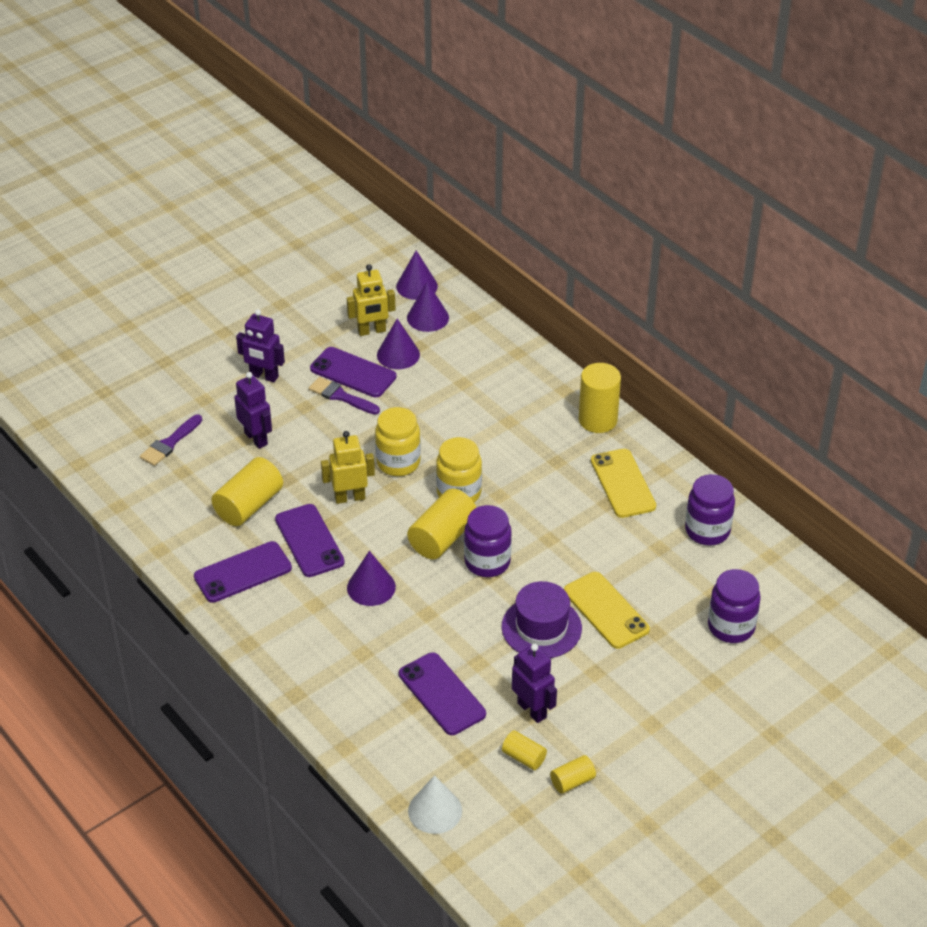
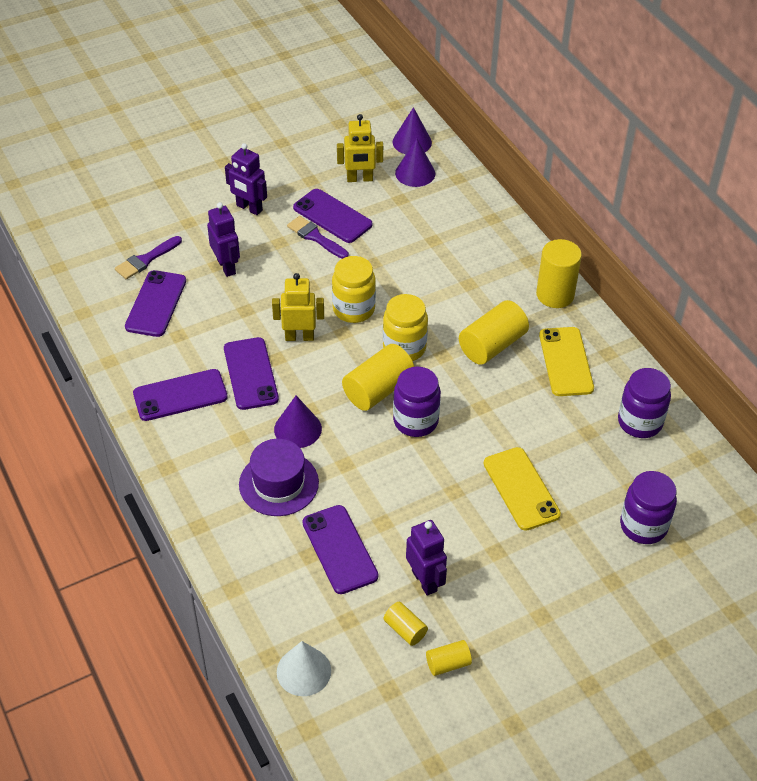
camera: 10 degrees right, 5 degrees up
(193, 486) = (156, 304): none -> purple phone
(249, 505) = (203, 330): yellow cylinder -> yellow cylinder (492, 345)
(398, 354) = (379, 204): purple cone -> none
(541, 627) = (453, 496): purple hat -> purple hat (278, 483)

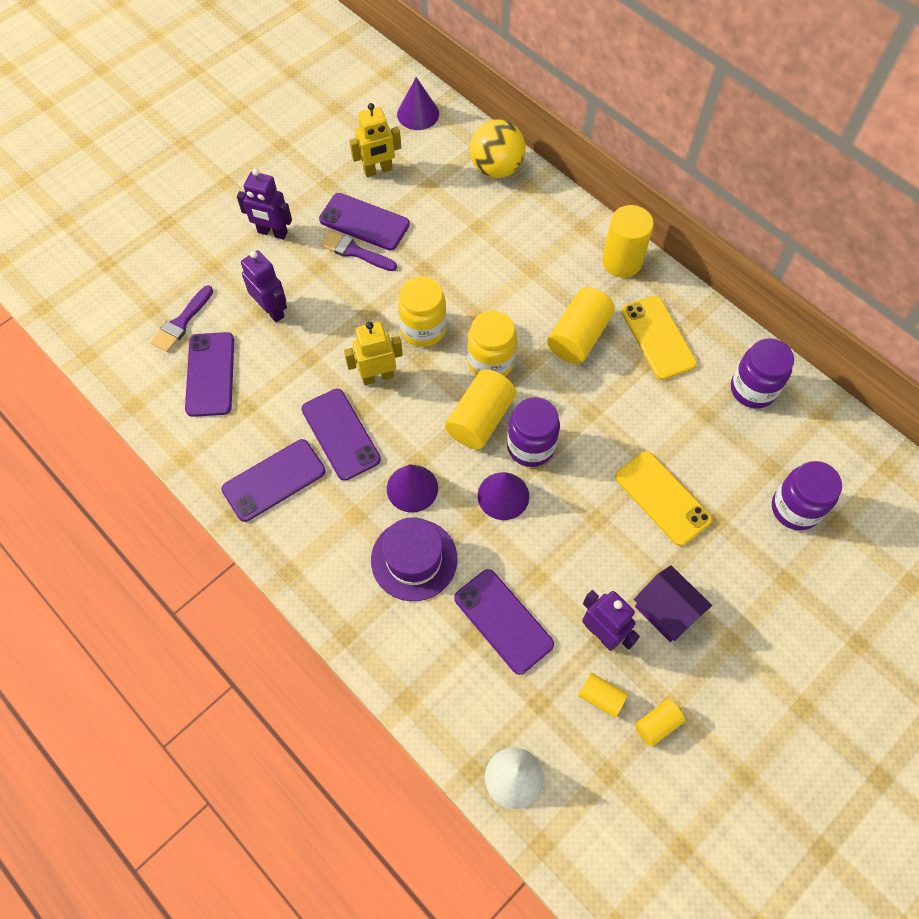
camera: 15 degrees left, 15 degrees up
(415, 173) = (433, 150): purple cone -> purple cone (503, 496)
(467, 198) = (496, 168): none -> yellow ball
(491, 577) = (666, 610): none -> purple house

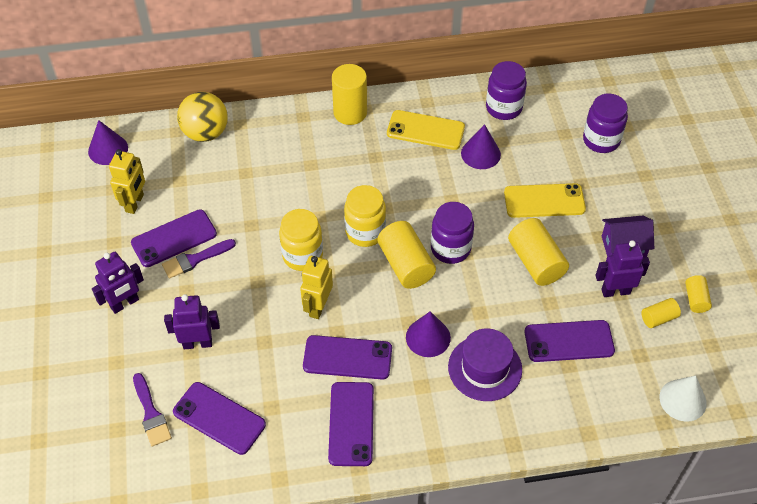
camera: 55 degrees left, 10 degrees down
(503, 496) = (476, 286): purple cone -> purple cone (480, 154)
(578, 337) = (388, 171): yellow cylinder -> yellow cylinder (536, 262)

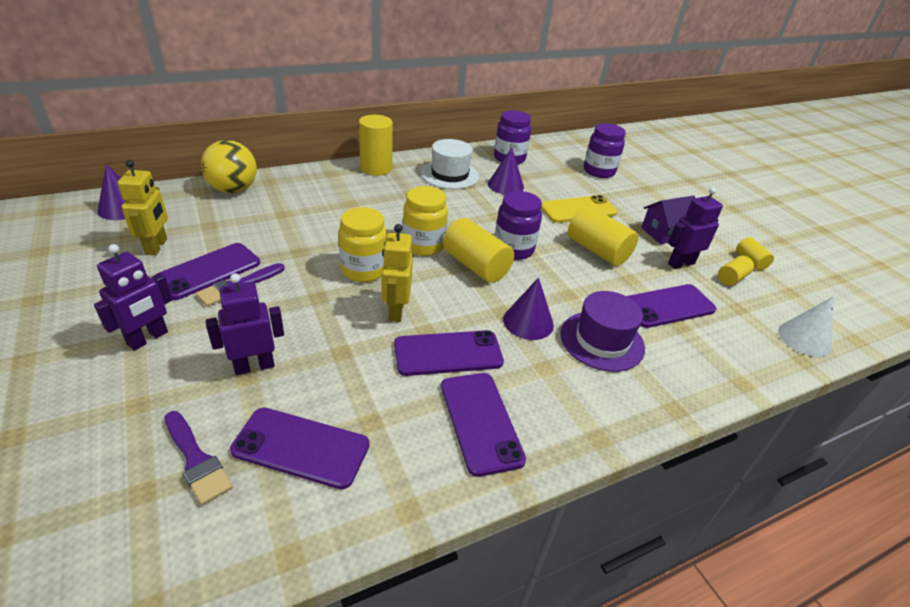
camera: 20 degrees left, 15 degrees down
(425, 130) = (450, 175): yellow phone -> white hat

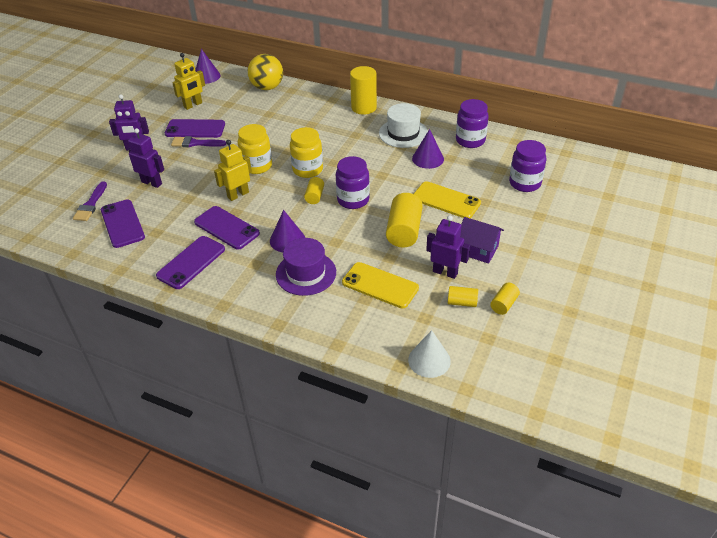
camera: 55 degrees right, 5 degrees up
(475, 266) = (314, 196): yellow cylinder -> yellow cylinder, size x0.54
(667, 306) = (380, 285): purple phone -> yellow phone

